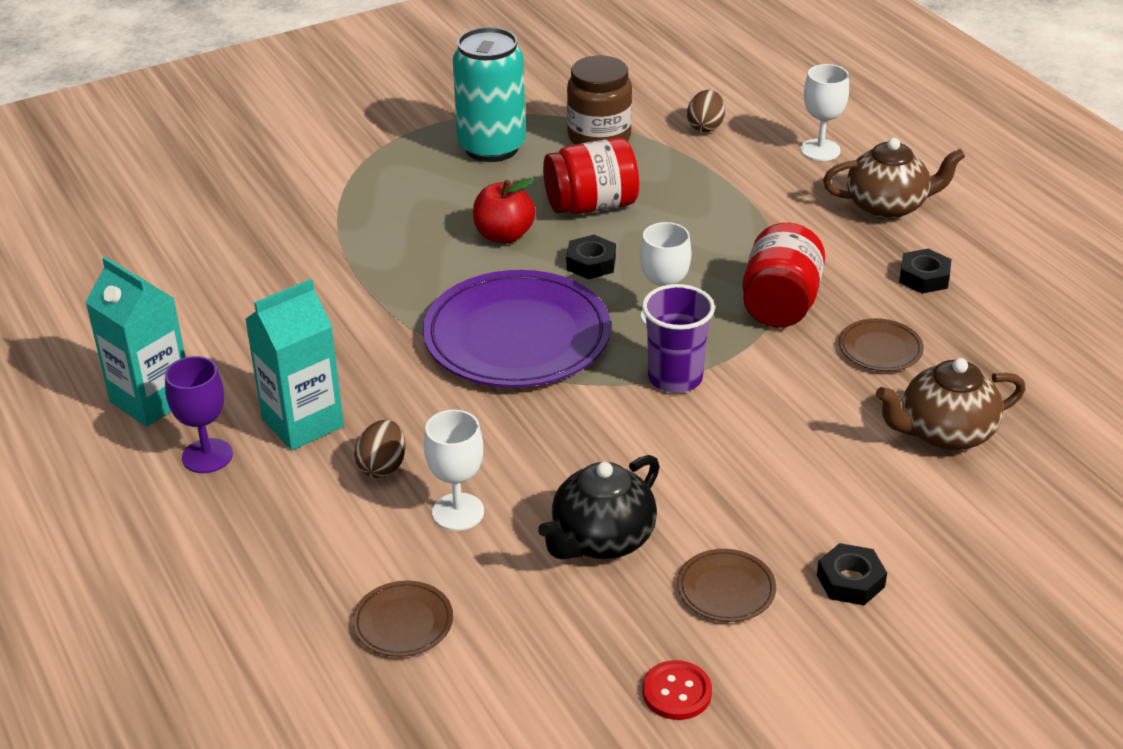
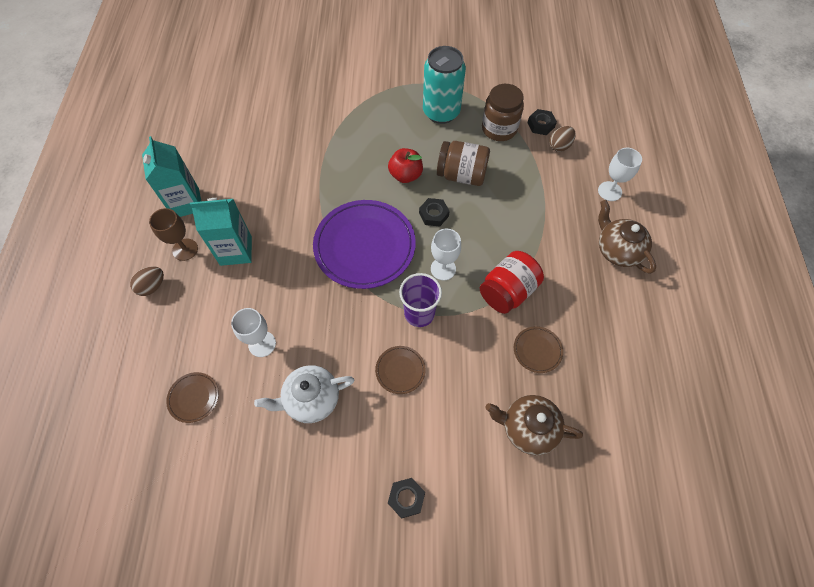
camera: 30 degrees right, 25 degrees up
(207, 456) = (185, 249): purple goblet -> brown goblet
(382, 466) = (250, 297): brown egg -> brown egg (152, 286)
(591, 205) = (461, 175): red jar -> brown jar
(601, 540) = (311, 399): black teapot -> white teapot
(676, 692) = (276, 516): red button -> none
(726, 589) = (344, 466): brown plate -> brown plate (400, 370)
(888, 206) = (617, 250): brown teapot -> brown teapot turned 150 degrees counterclockwise
(924, 277) = (599, 312): black nut -> black nut (541, 125)

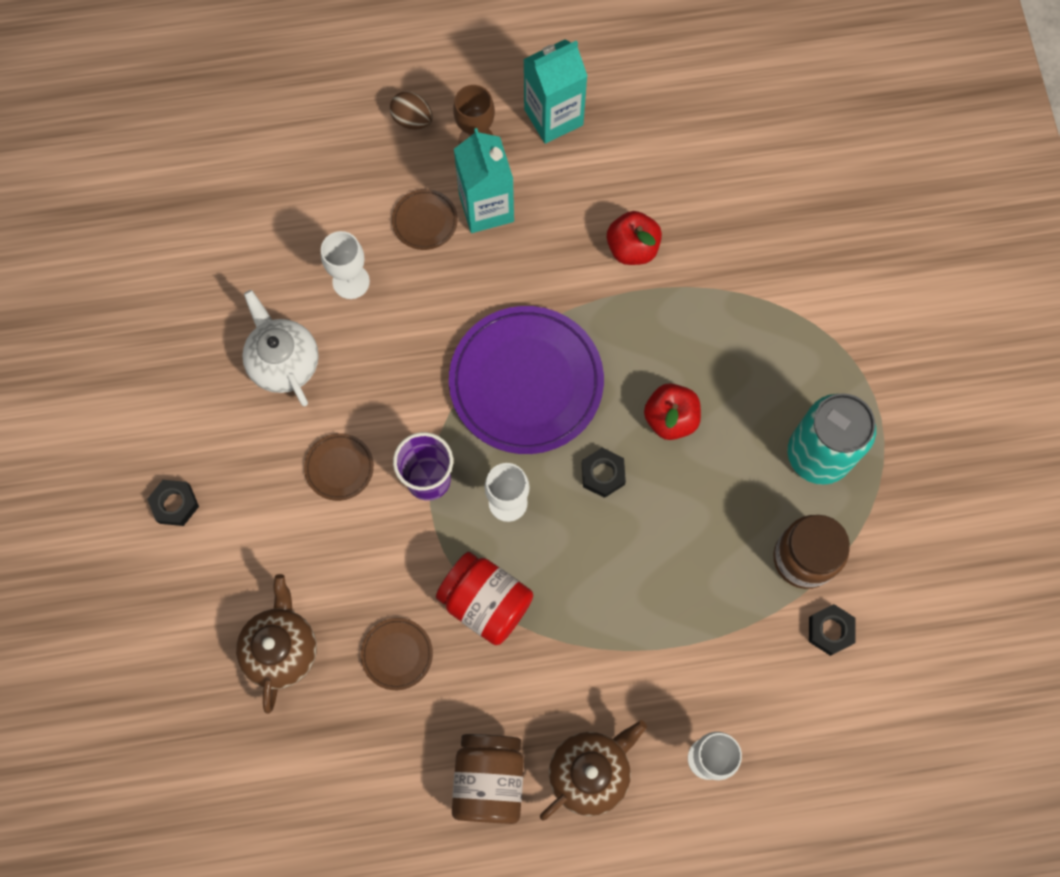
camera: 80 degrees right, 10 degrees up
(194, 398) = (267, 221): brown plate -> brown plate (425, 221)
(291, 176) = (632, 248): none -> red apple
(461, 175) = (689, 507): brown jar -> brown jar (489, 780)
(559, 146) = (789, 667): brown egg -> none

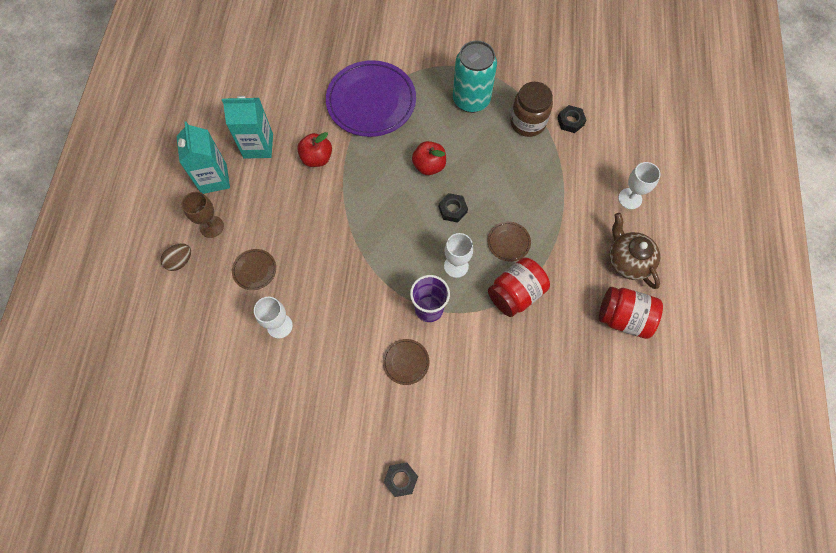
camera: 75 degrees left, 5 degrees down
(282, 649) = (518, 426): brown teapot -> none
(284, 362) = (321, 382): white teapot -> none
(397, 654) = (536, 354): brown plate -> brown plate (508, 242)
(486, 208) = (259, 232): turquoise carton -> turquoise carton (258, 146)
(489, 780) = (623, 318): brown jar -> red jar
(526, 382) = (383, 237): purple plate -> purple plate (371, 101)

